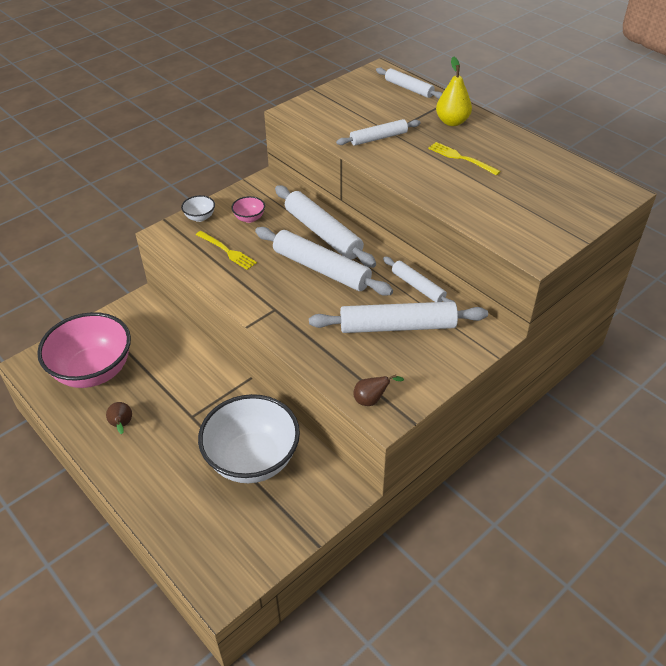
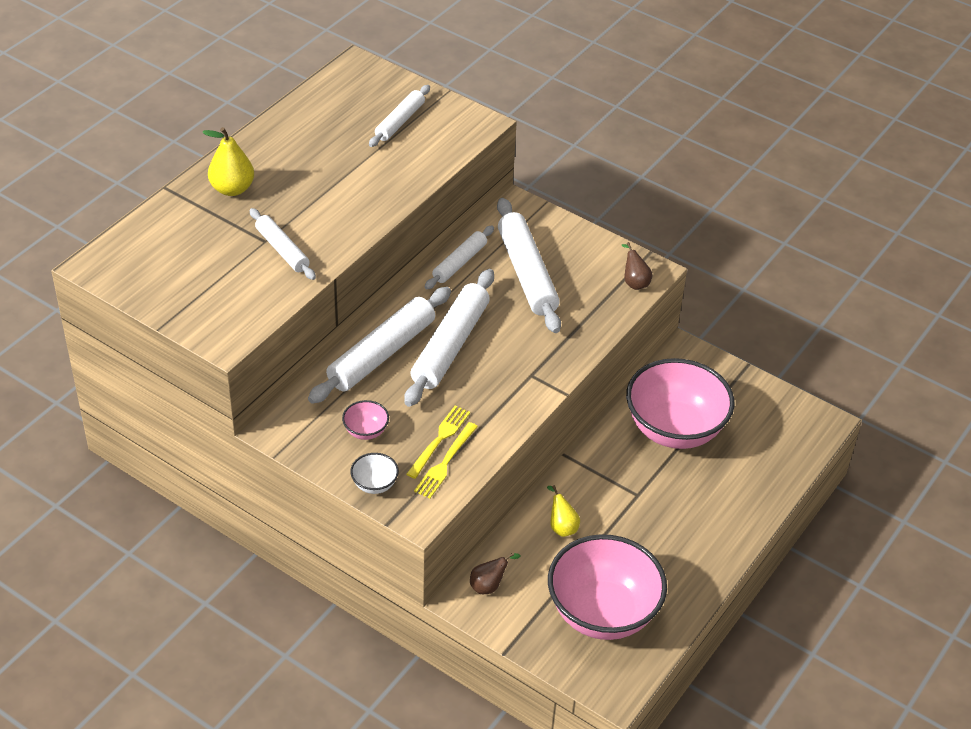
camera: 105 degrees left, 0 degrees up
(122, 425) = (672, 556): brown pear -> brown pear (489, 585)
(180, 363) = (561, 526): none -> yellow pear
(252, 460) = (674, 429): white bowl -> pink bowl
(408, 88) = (148, 233): white rolling pin -> white rolling pin (400, 122)
(460, 158) = (315, 178): yellow fork -> yellow fork (445, 463)

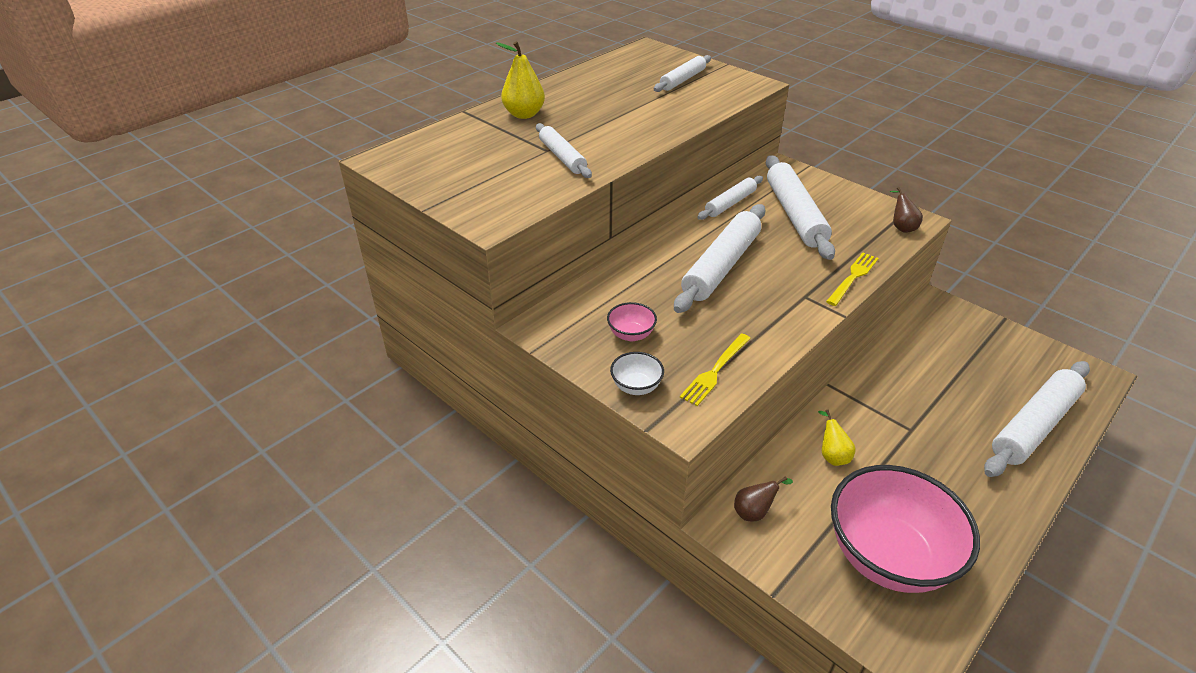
camera: 10 degrees right, 5 degrees down
(382, 354) = (652, 269): white rolling pin -> white rolling pin (1034, 426)
(440, 439) = (709, 347): yellow fork -> yellow fork (853, 277)
(674, 429) = (941, 370): pink bowl -> none

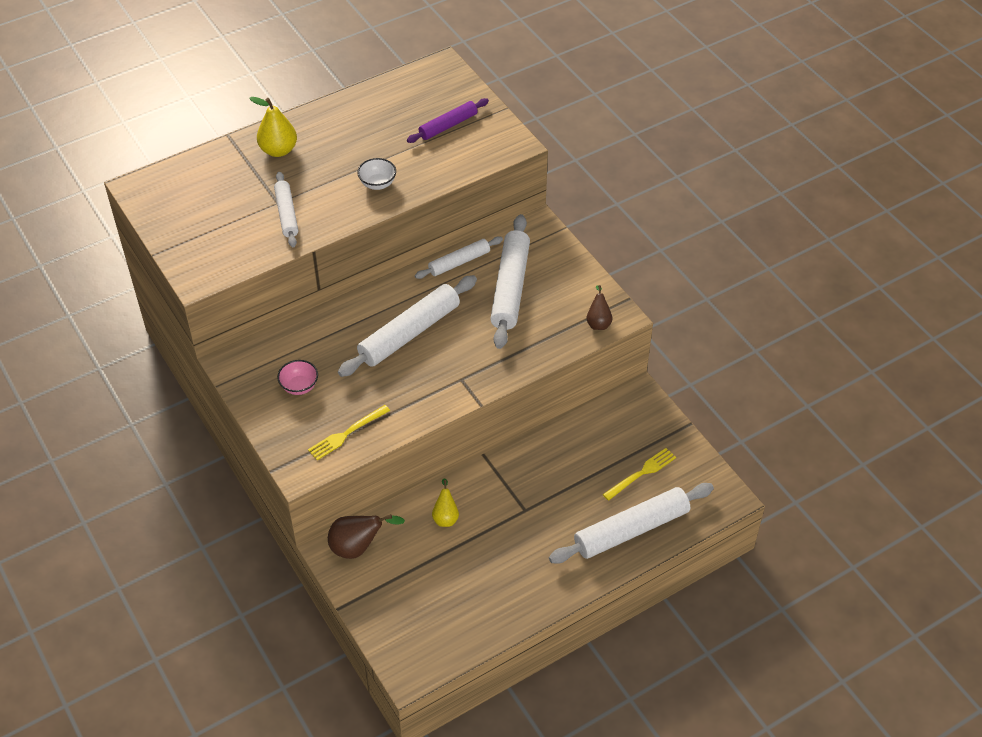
camera: 15 degrees right, 10 degrees up
(636, 387) = (280, 434): white bowl -> white bowl (377, 184)
(682, 80) = (448, 126): white rolling pin -> purple rolling pin
(754, 512) = (358, 547): brown pear -> brown pear, size x1.58
(853, 277) = (515, 368): yellow fork -> yellow fork (642, 473)
(888, 556) = (437, 602): pink bowl -> none

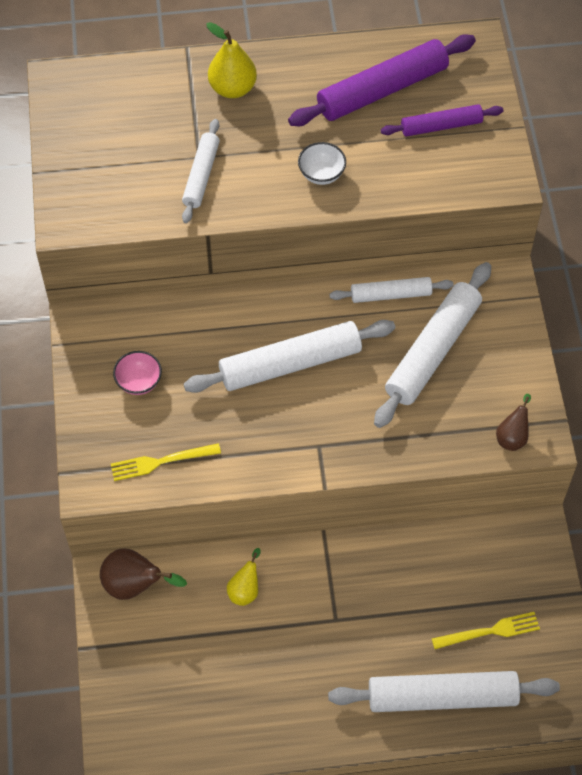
camera: 25 degrees right, 10 degrees up
(392, 116) = (382, 89): none -> purple rolling pin

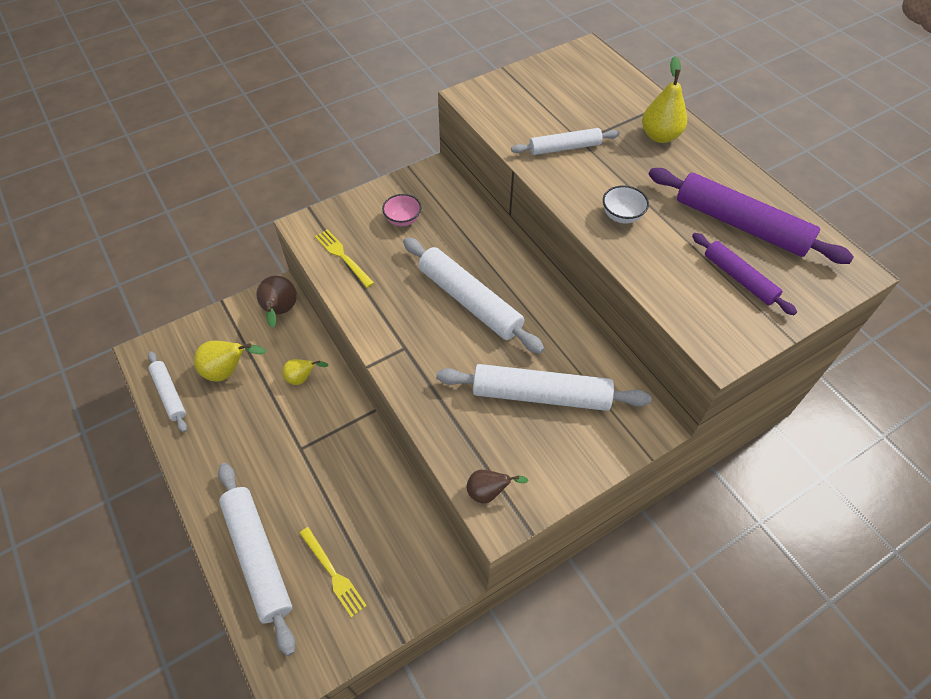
camera: 65 degrees right, 5 degrees down
(194, 667) = (228, 371): none -> yellow pear
(391, 294) = (576, 344): white rolling pin -> white rolling pin (169, 394)

